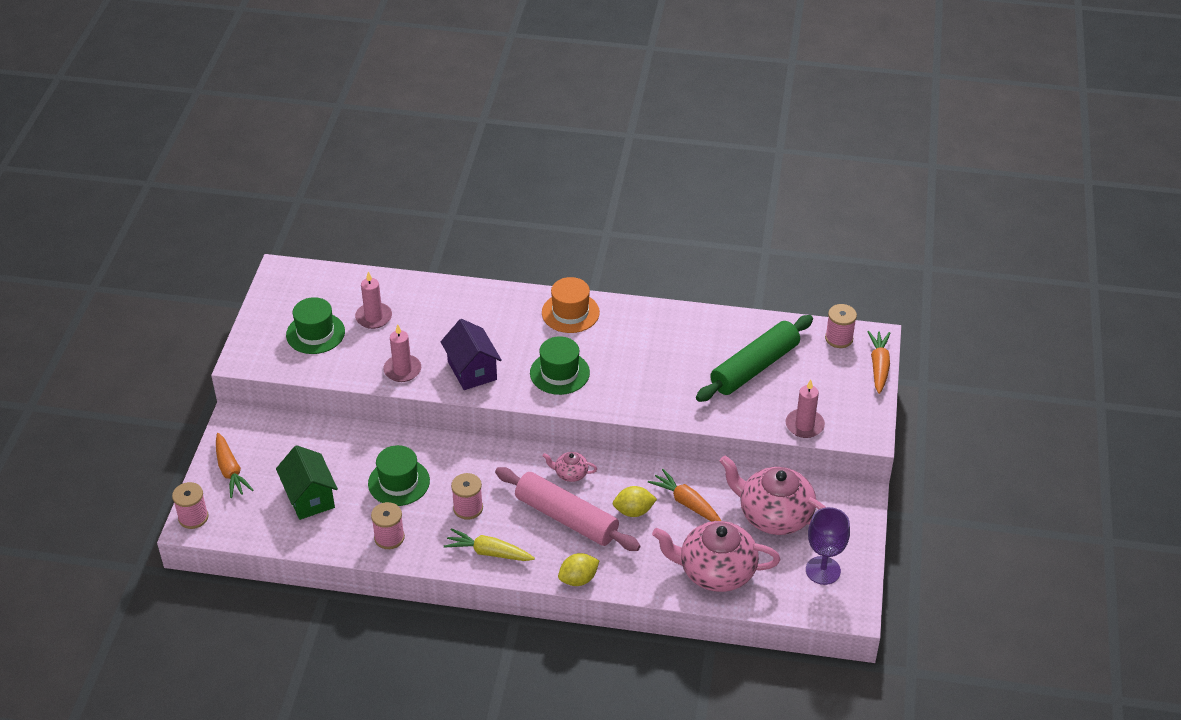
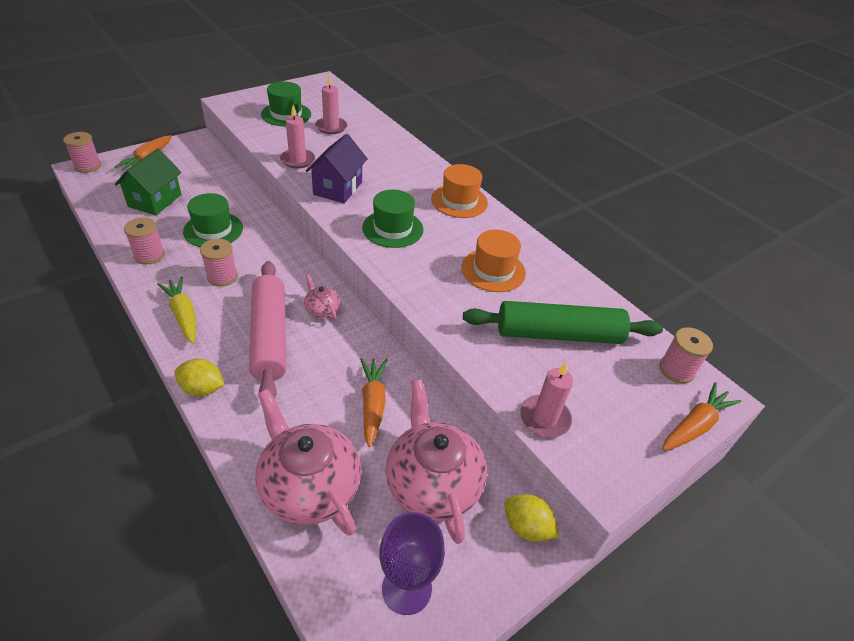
camera: 40 degrees right, 0 degrees up
(634, 511) = (323, 374): yellow lemon -> yellow lemon (526, 527)
(664, 352) = (493, 270): none -> orange hat

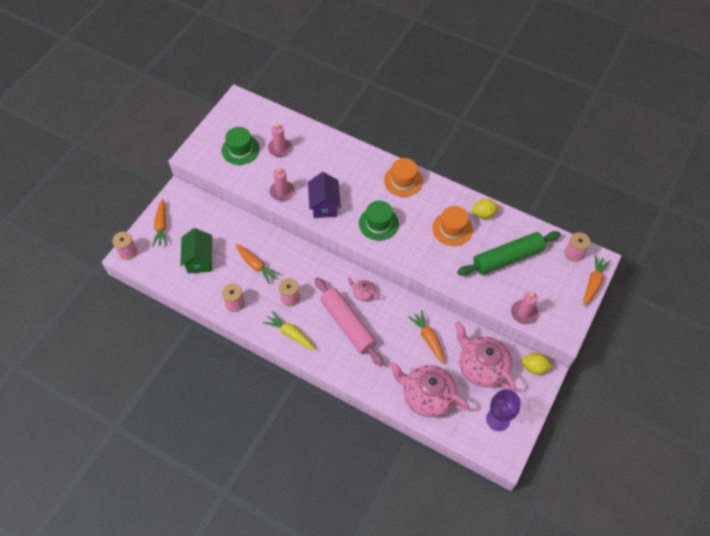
camera: 20 degrees left, 15 degrees up
(202, 388) = (337, 372): yellow lemon -> yellow lemon (483, 214)
(213, 230) = (256, 266): green hat -> orange carrot

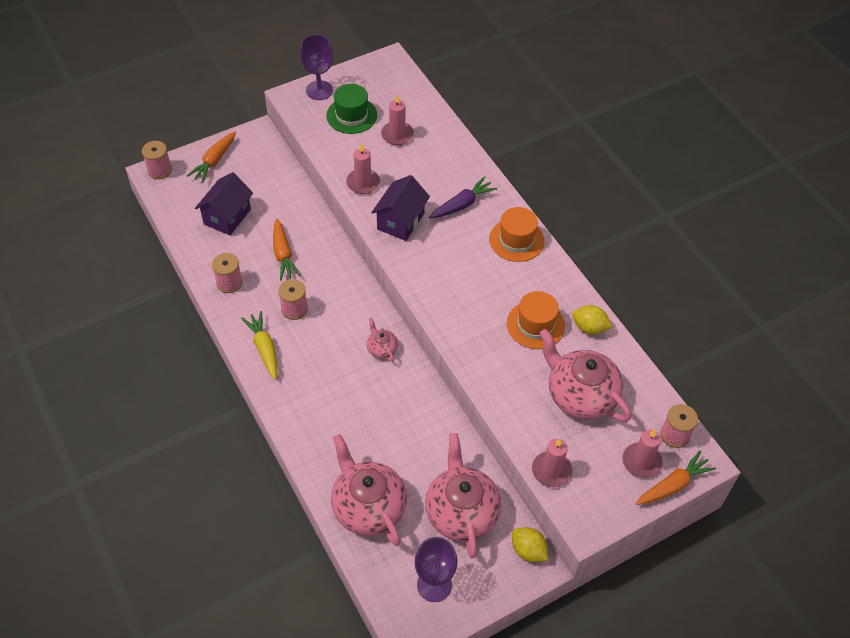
camera: 30 degrees right, 5 degrees down
(199, 259) = (227, 216): green house -> purple house
(206, 142) = (319, 90): none -> purple goblet
(348, 325) = (337, 374): pink rolling pin -> none
(354, 174) = (462, 204): none -> purple carrot
(378, 223) = (449, 273): green hat -> none
(428, 339) = (420, 442): orange carrot -> none
(507, 258) = (580, 395): green rolling pin -> pink teapot
(567, 279) = (641, 462): none -> pink candle

